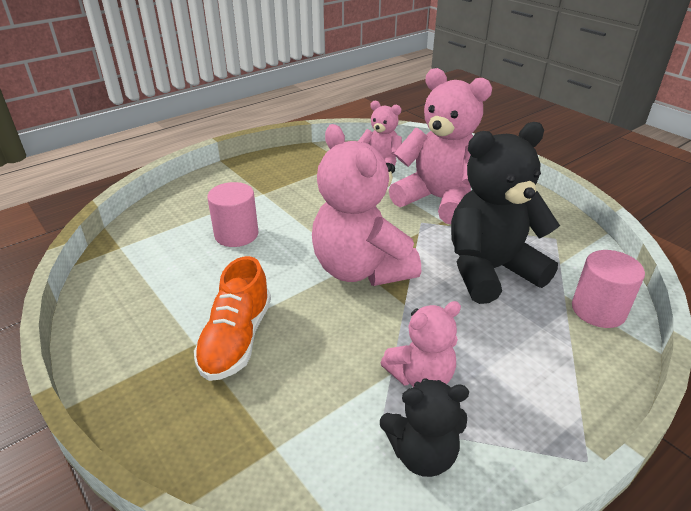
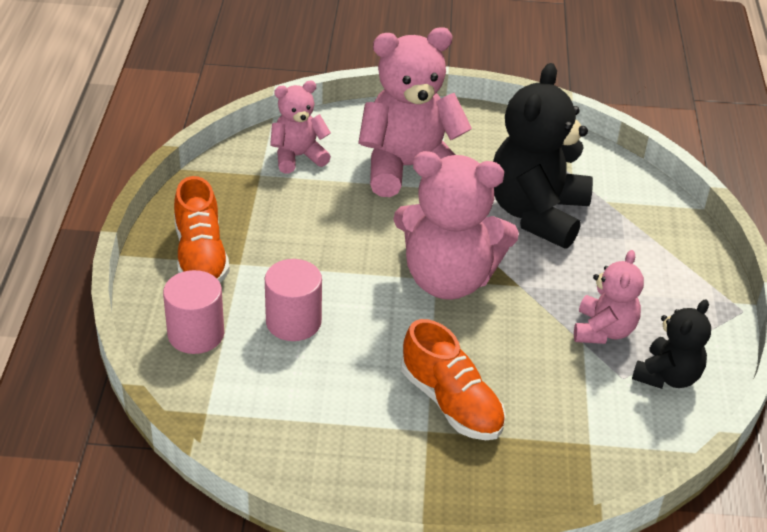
camera: 50 degrees left, 5 degrees up
(251, 180) = (201, 256): none -> orange shoe
(598, 310) = (639, 200): pink cylinder -> pink cylinder (196, 334)

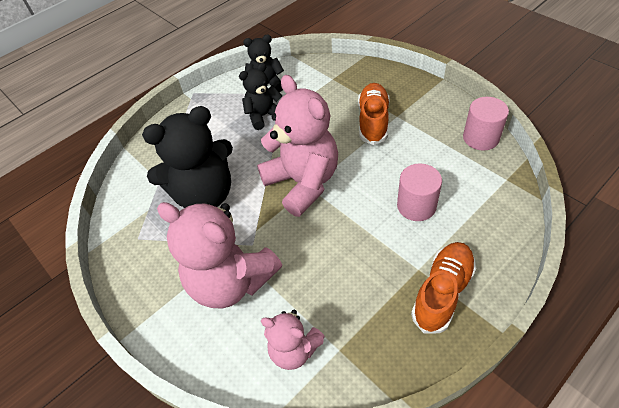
camera: 130 degrees left, 10 degrees up
(196, 334) = (484, 231): pink cylinder -> pink cylinder (480, 138)
(603, 330) = (263, 116): pink teddy bear -> black teddy bear

